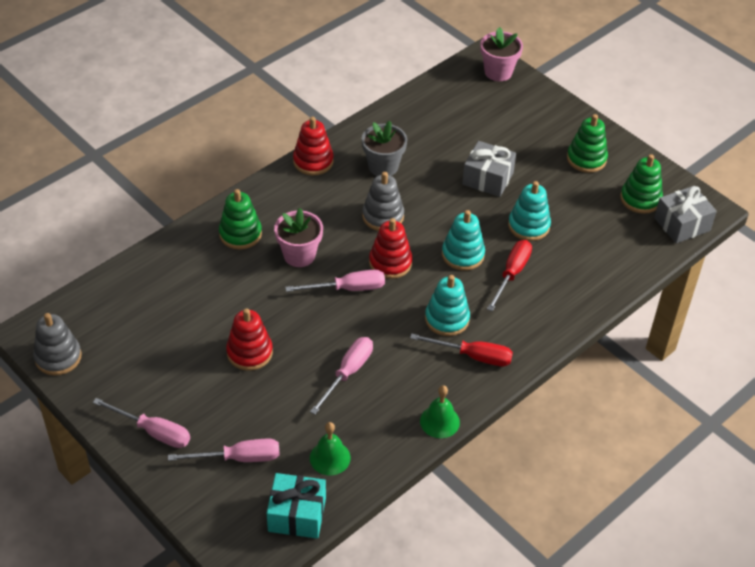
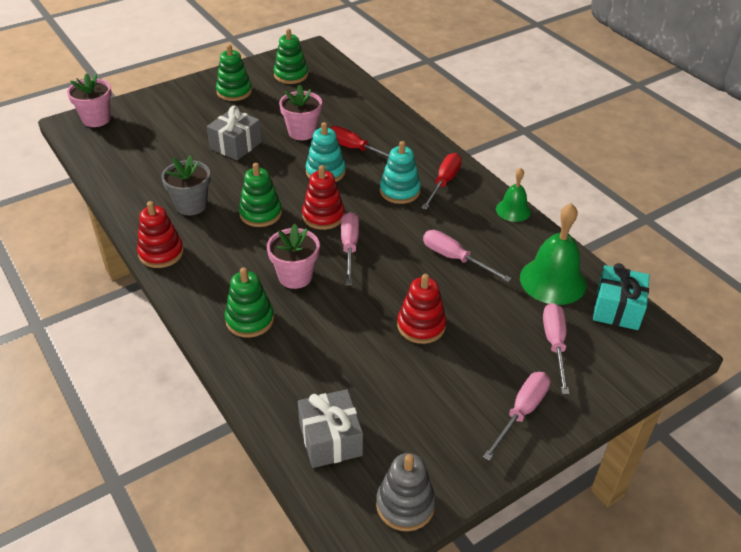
camera: 80 degrees left, 5 degrees down
(330, 458) = (553, 281): green bell -> green bell, size x1.72
(383, 216) = (260, 213): grey stacking toy -> green stacking toy
(528, 226) = (302, 132): turquoise stacking toy -> pink flower pot
(682, 224) = (324, 62): grey gift -> grey gift (330, 439)

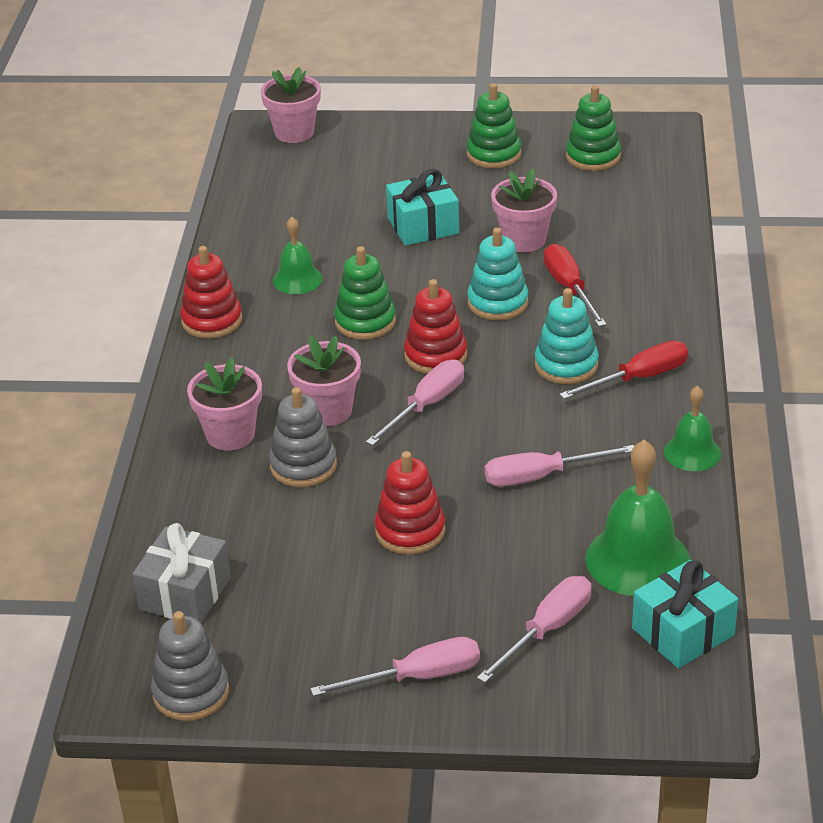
camera: 40 degrees right, 5 degrees down
(191, 205) = (297, 279): grey flower pot -> green bell
(236, 145) = (423, 226): grey gift -> turquoise gift
(250, 320) = (230, 434): green stacking toy -> pink flower pot
(316, 317) = (303, 465): none -> grey stacking toy
(455, 258) = (541, 476): pink screwdriver -> pink screwdriver turned 90 degrees counterclockwise

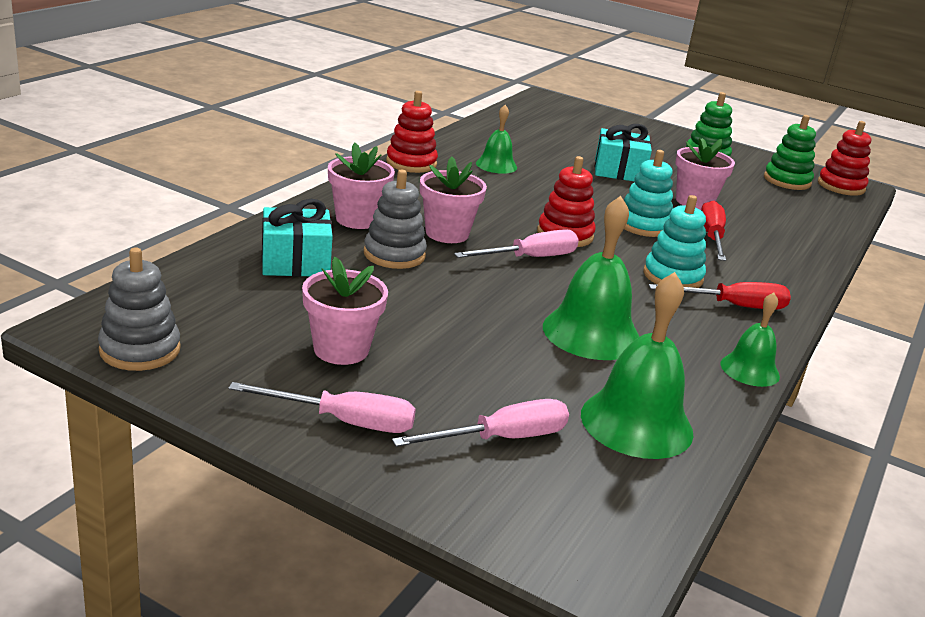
camera: 20 degrees right, 10 degrees down
(185, 593) = (214, 289): grey gift -> none
(294, 132) = (565, 105): pink flower pot -> pink flower pot (341, 349)
(365, 322) = (526, 200): green stacking toy -> none
(410, 531) = (441, 323): red stacking toy -> red stacking toy (841, 186)
(541, 476) = (591, 333): pink screwdriver -> green bell
(683, 632) = (641, 497): turquoise gift -> turquoise gift (295, 262)

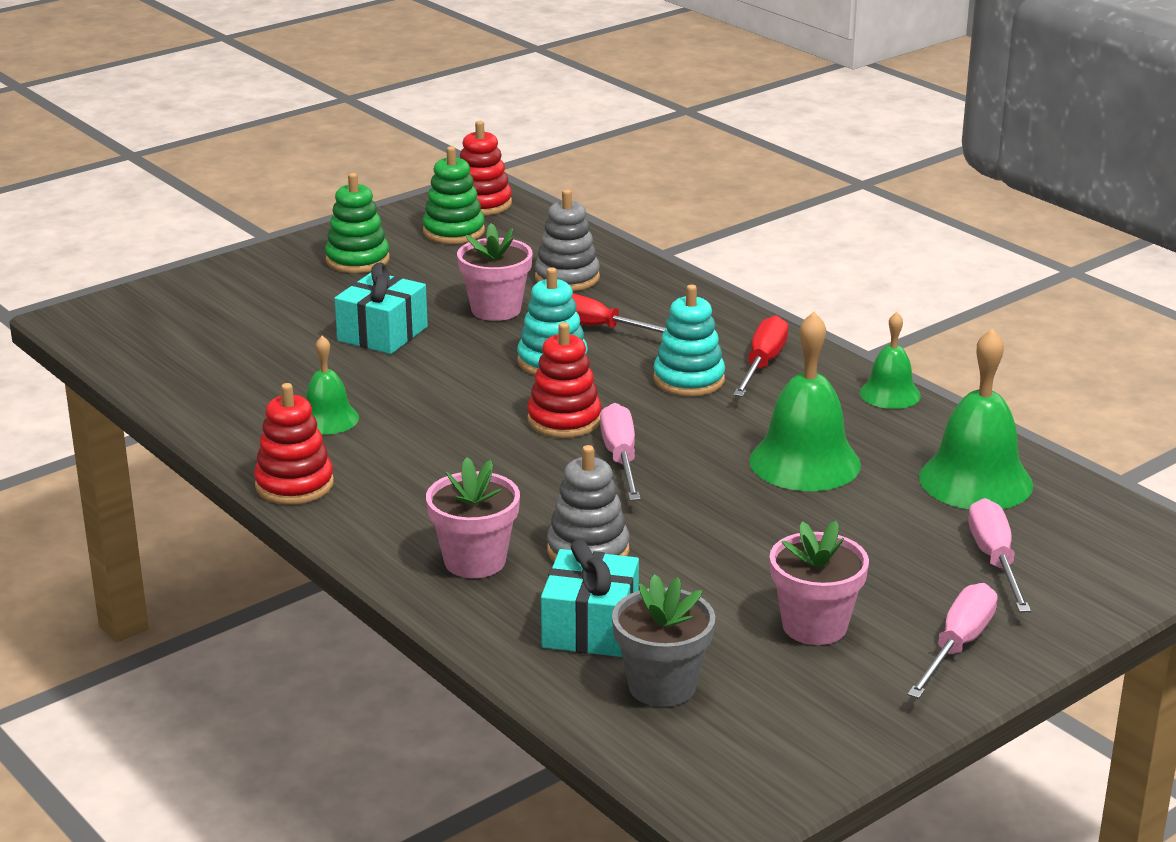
camera: 65 degrees left, 0 degrees up
(140, 350) = (794, 767): grey stacking toy -> grey stacking toy (567, 278)
(231, 292) = (662, 686): none -> grey flower pot
(447, 233) = (537, 501): pink flower pot -> none

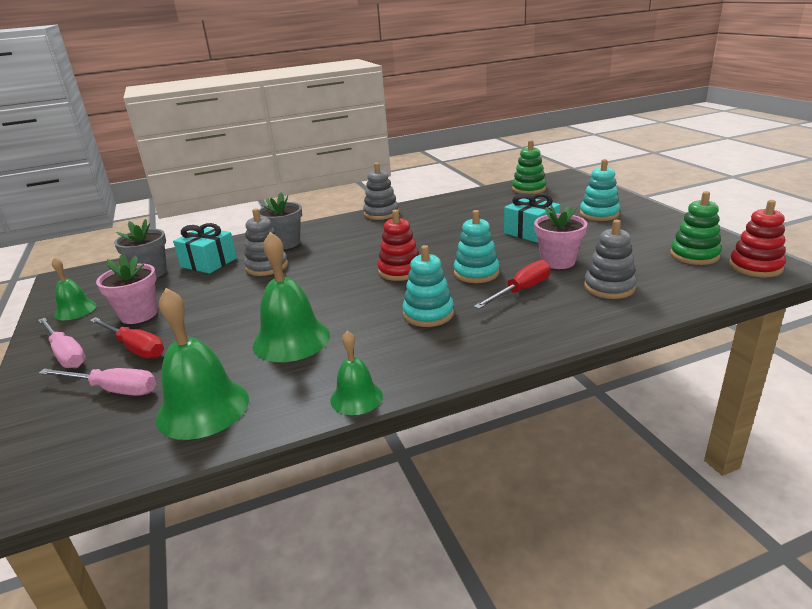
camera: 110 degrees right, 0 degrees up
(294, 485) = (381, 213): red stacking toy -> grey stacking toy
(297, 287) = (599, 214): none -> turquoise stacking toy
(327, 419) = (438, 219): green bell -> green bell (75, 310)
(357, 260) = (639, 228): green stacking toy -> green stacking toy (529, 189)
(475, 561) = (285, 243): pink flower pot -> grey flower pot
(621, 458) = (346, 282): pink screwdriver -> none
(762, 364) = (437, 346): red screwdriver -> red screwdriver (135, 348)

